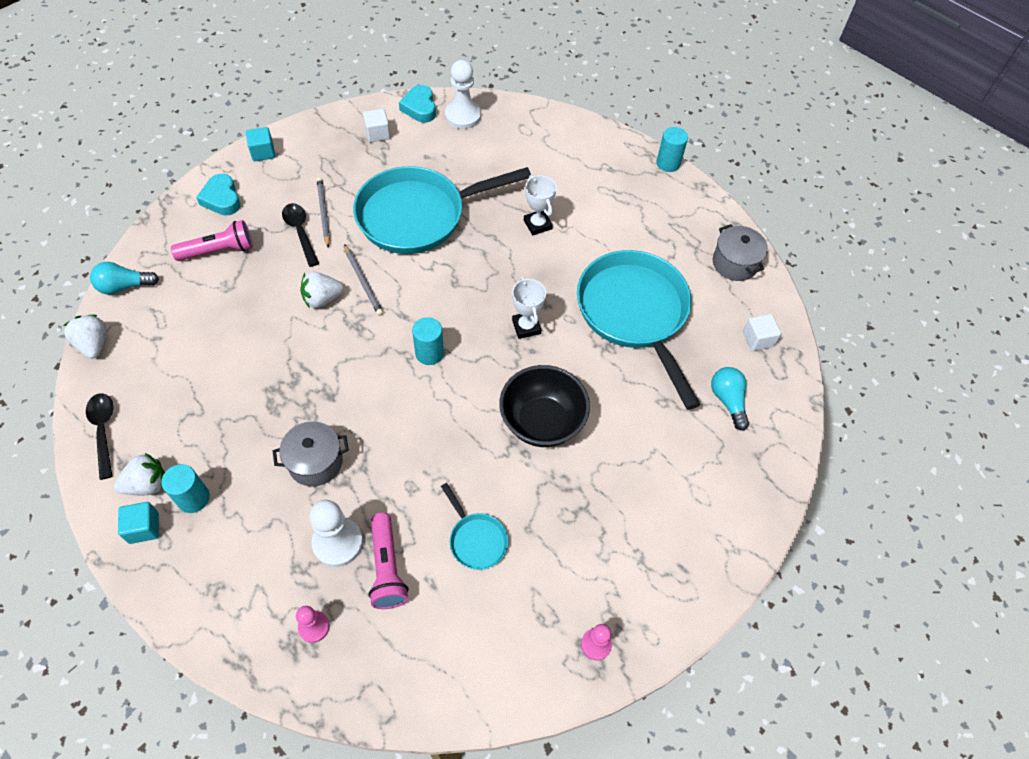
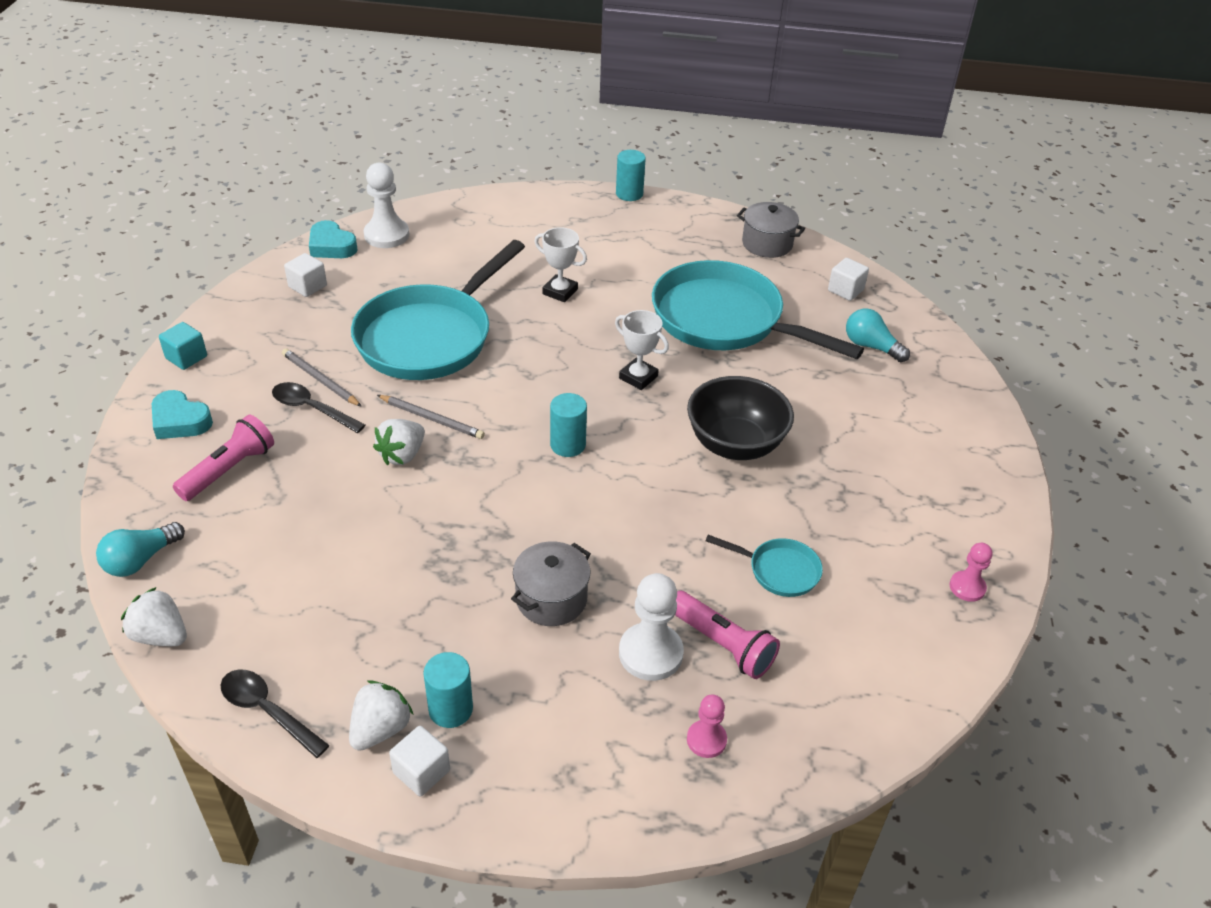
camera: 35 degrees left, 15 degrees down
(144, 528) = (421, 772): turquoise cube -> white cube

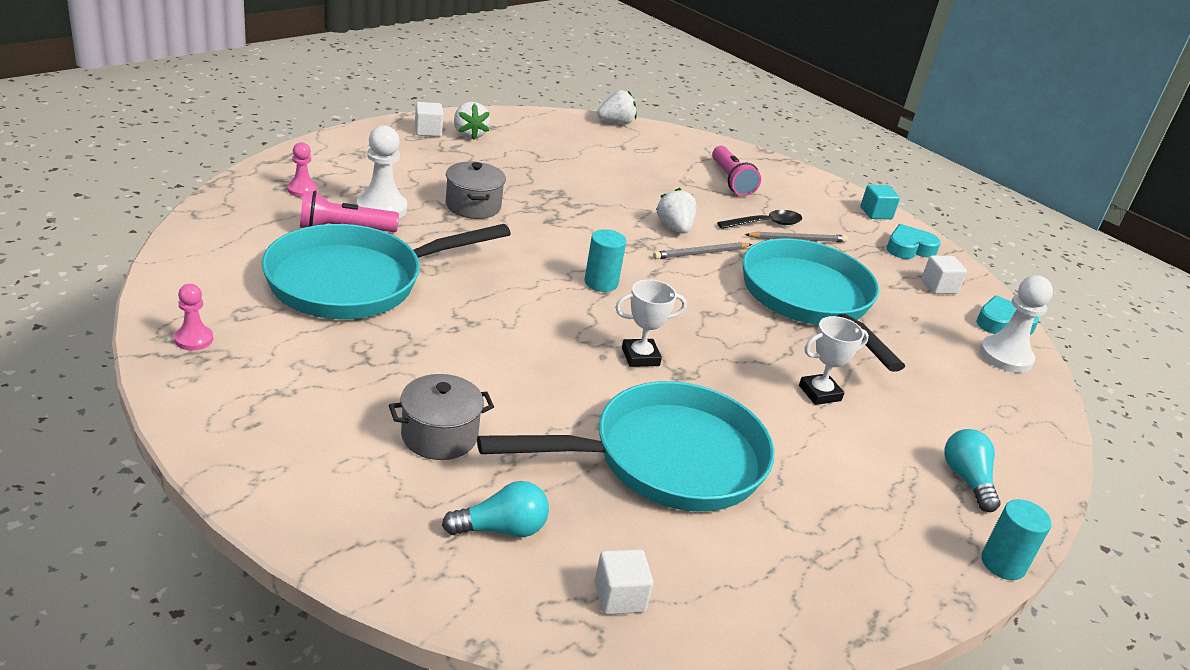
camera: 125 degrees right, 10 degrees down
(141, 560) = (681, 137): turquoise light bulb -> turquoise light bulb (967, 480)
(180, 421) = (801, 187): turquoise heart -> turquoise heart (909, 248)
(268, 711) = (526, 122): black spoon -> none
(450, 709) = (450, 151): turquoise cylinder -> none
(735, 444) = (494, 347): black bowl -> none
(767, 244) = (786, 605): grey pot -> grey pot (439, 436)
(779, 571) = (354, 281): turquoise pan -> turquoise pan, size x2.31

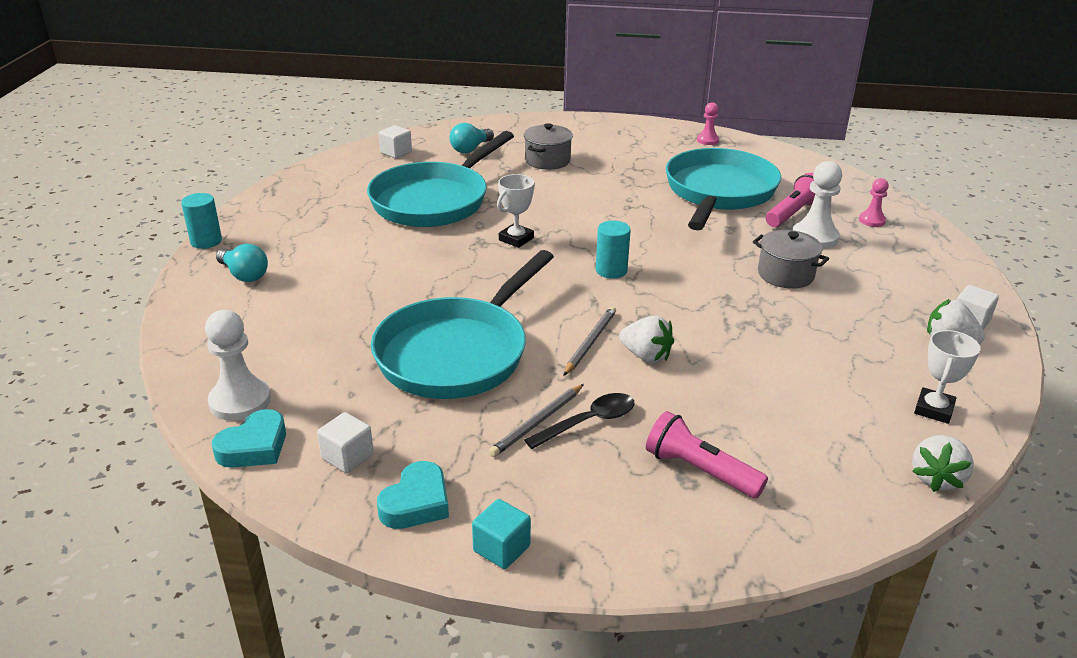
camera: 145 degrees right, 0 degrees up
(765, 224) = (588, 422): black spoon -> black spoon turned 150 degrees counterclockwise
(810, 299) = (457, 353): turquoise pan -> turquoise pan turned 90 degrees clockwise
(819, 393) = (382, 278): white trophy -> white trophy (934, 409)

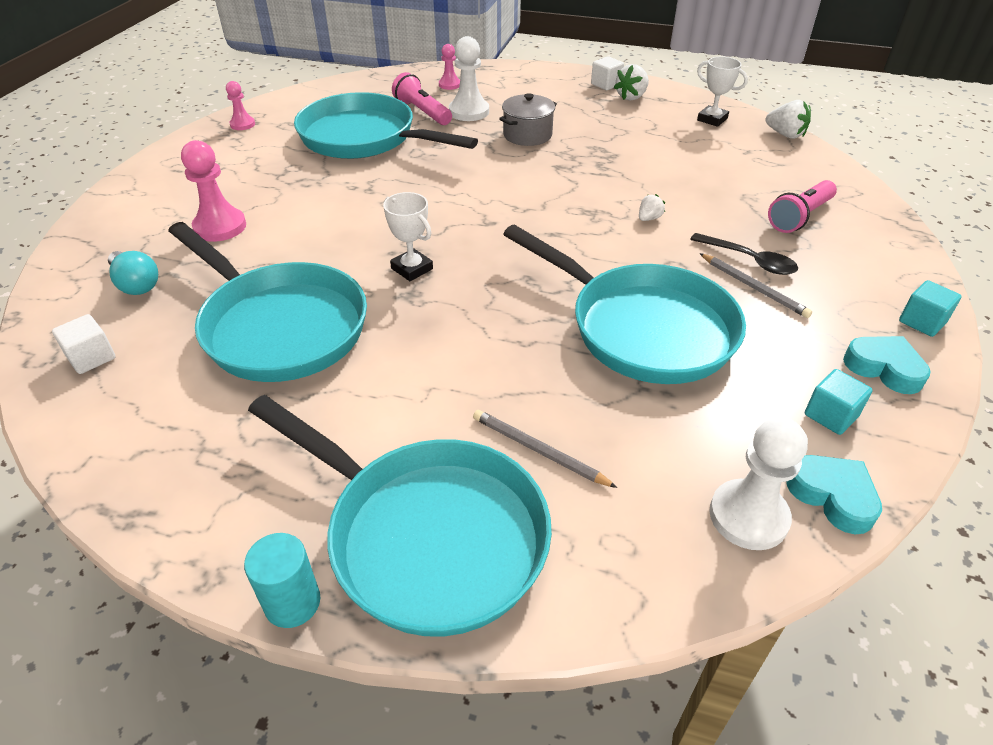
camera: 80 degrees left, 10 degrees up
(244, 275) = (427, 535): turquoise light bulb -> turquoise pan
(347, 457) = (831, 415): white cube -> turquoise cube
(547, 160) = (220, 227): grey pot -> pink pawn
(588, 422) = (749, 260): black spoon -> black spoon turned 150 degrees clockwise
(590, 342) = (626, 244): grey pencil -> grey pencil (539, 451)
(611, 270) = (499, 217): turquoise cylinder -> none
(646, 356) = (649, 218): white strawberry -> white strawberry, size x0.59

